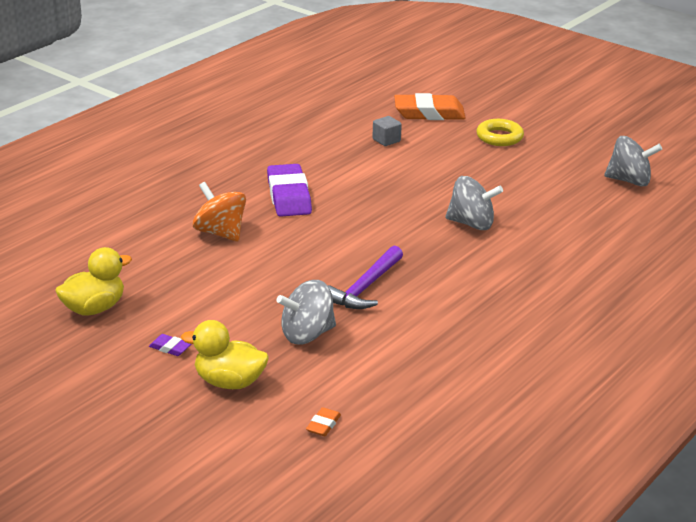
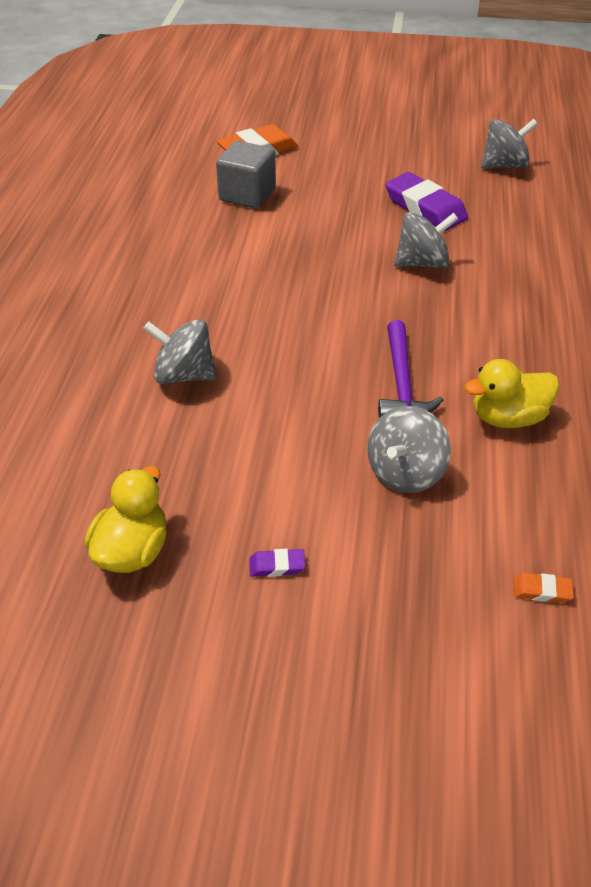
camera: 30 degrees left, 15 degrees up
(220, 233) = (184, 375): orange spinning top -> grey spinning top
(229, 382) = (389, 582): yellow duck -> yellow duck (507, 417)
(289, 196) = (214, 297): purple eraser -> purple eraser (425, 208)
(323, 425) = (541, 590): orange eraser -> orange eraser turned 75 degrees counterclockwise
(386, 140) = (247, 195): grey cube -> grey cube, size x1.87
(499, 137) = (348, 156): yellow ring -> none

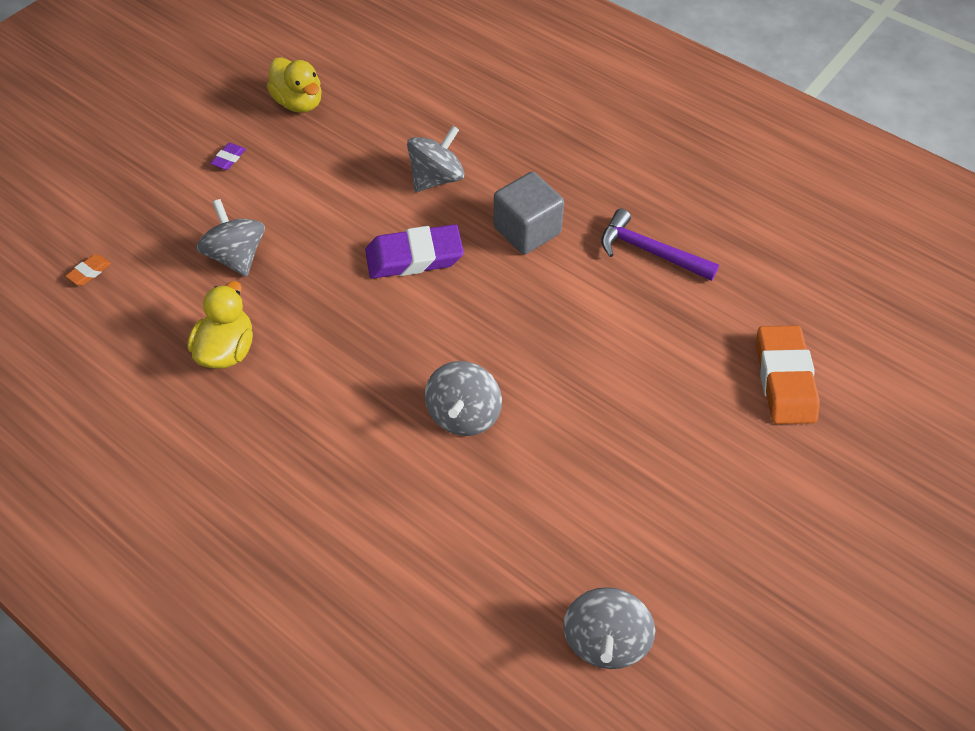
camera: 120 degrees right, 10 degrees up
(247, 195) = (685, 326): grey cube -> grey cube (527, 230)
(401, 383) = (320, 303): purple hammer -> purple hammer (650, 251)
(425, 208) = (561, 480): purple eraser -> purple eraser (414, 257)

